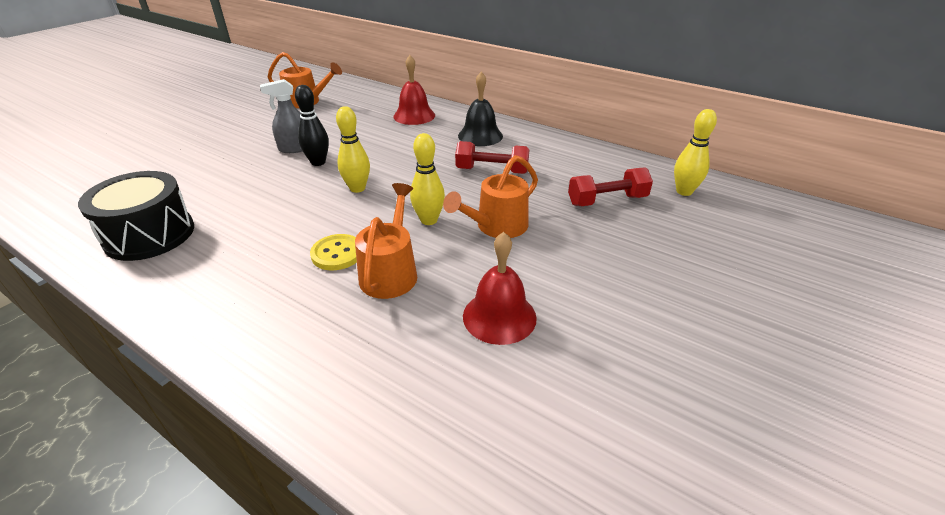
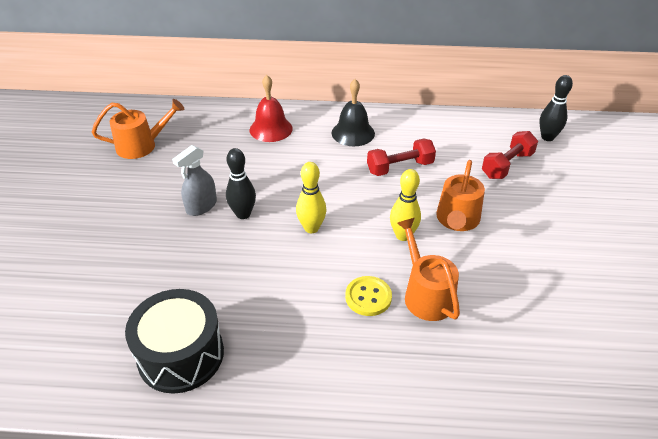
camera: 30 degrees left, 5 degrees up
(499, 316) = (532, 294): red bell -> none
(684, 191) = (547, 137): yellow bowling pin -> black bowling pin

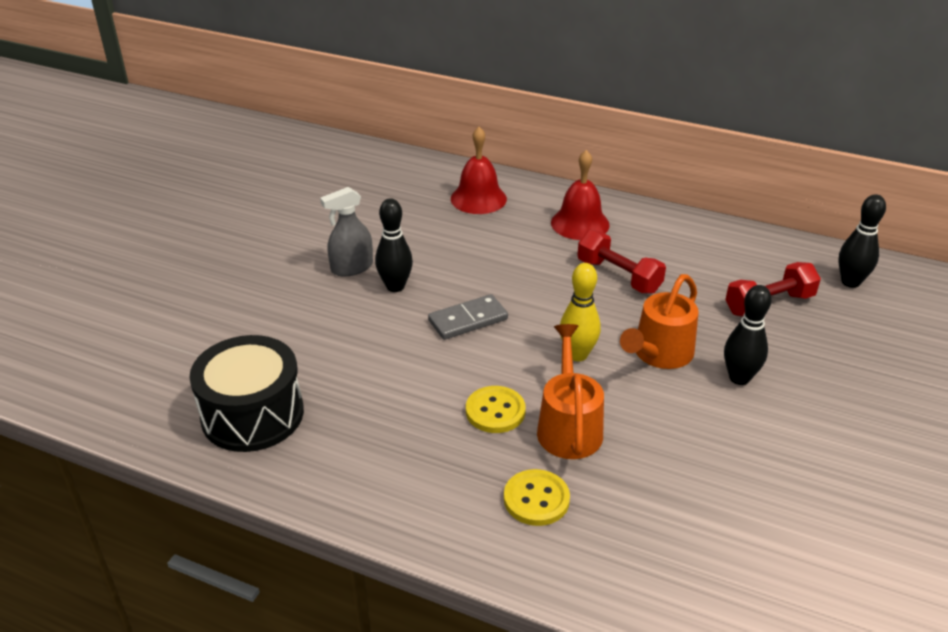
camera: 20 degrees right, 5 degrees down
(142, 145) = (318, 188): orange watering can -> none
(311, 228) = (468, 320): yellow bowling pin -> grey domino
(353, 133) = (580, 223): black bell -> red bell
(400, 167) = (618, 276): red dumbbell -> red dumbbell turned 45 degrees clockwise
(433, 360) = (536, 499): none -> yellow button
(517, 225) = (739, 378): none -> black bowling pin

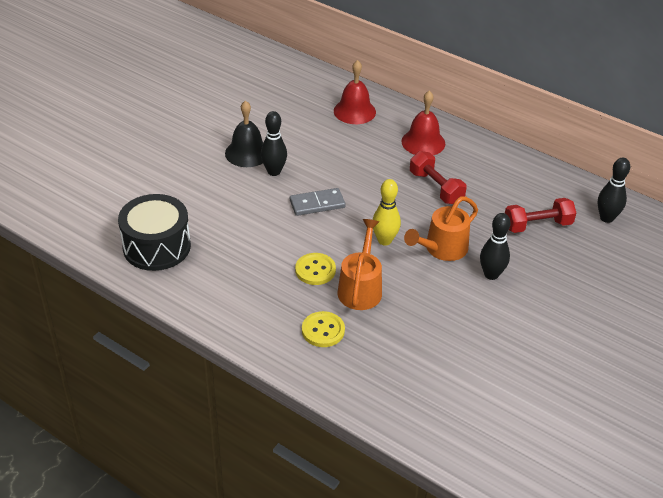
camera: 10 degrees right, 5 degrees up
(351, 267) = (247, 153): grey spray bottle -> black bell

